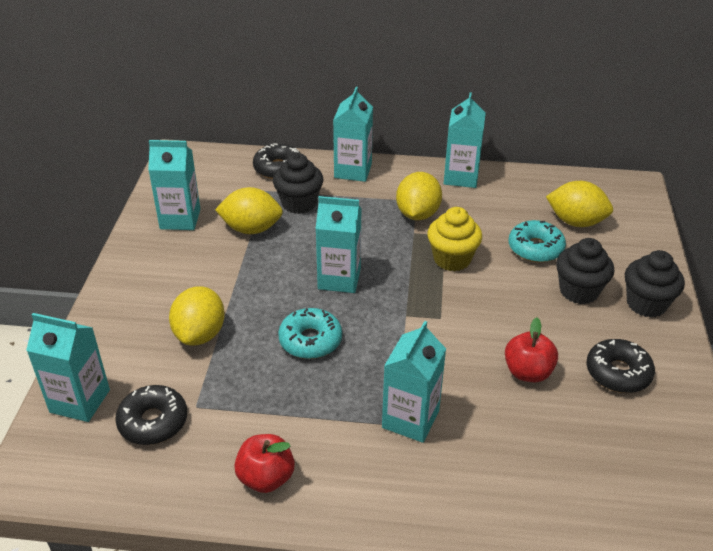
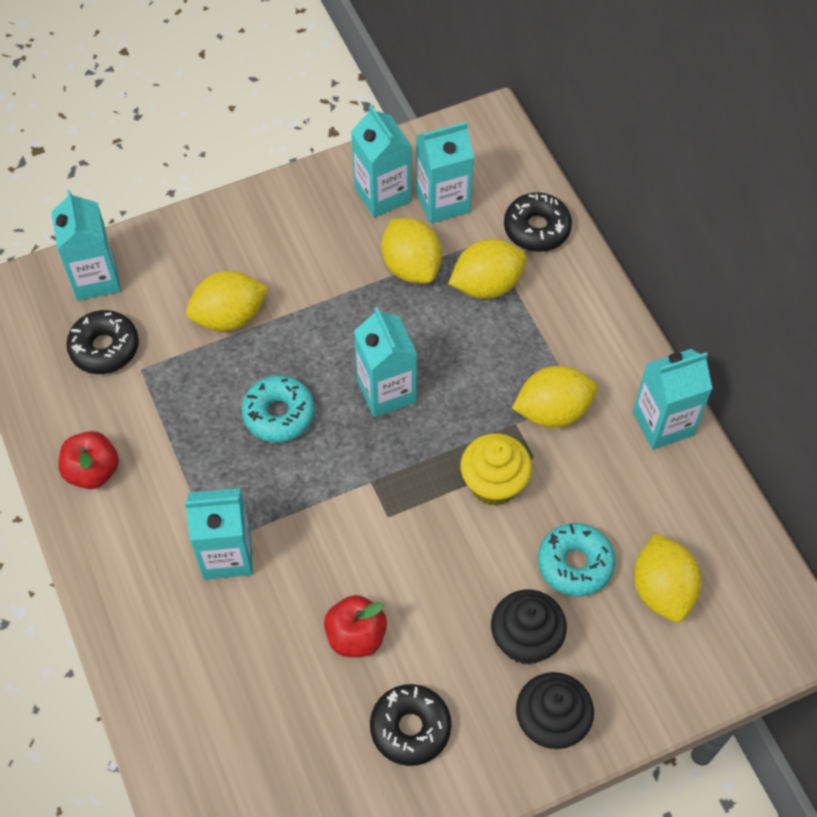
camera: 60 degrees right, 20 degrees up
(299, 203) = (487, 285): black cupcake -> yellow lemon
(353, 171) = (588, 304): turquoise carton -> turquoise carton (442, 201)

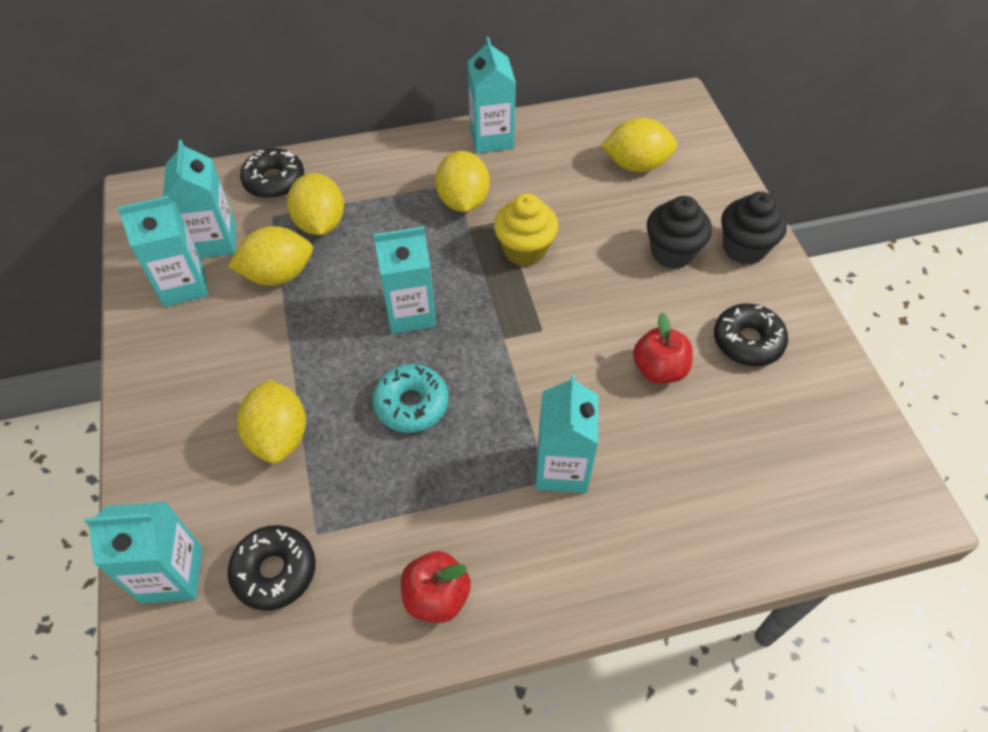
camera: 80 degrees left, 5 degrees down
(575, 564) = (607, 211): turquoise donut -> none

